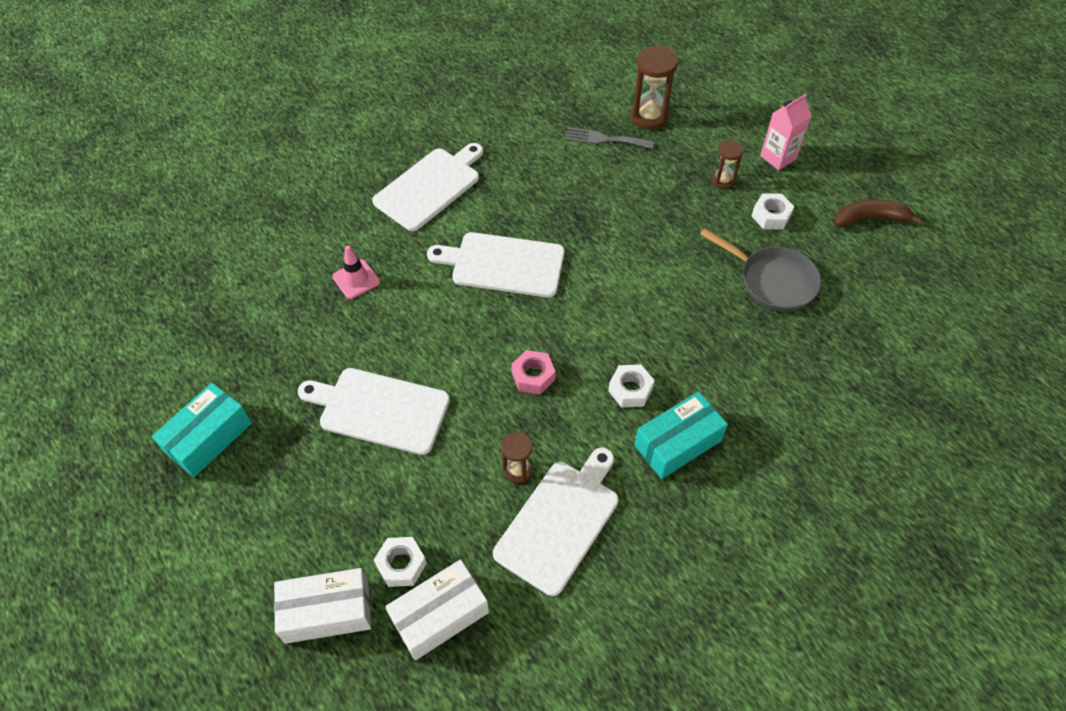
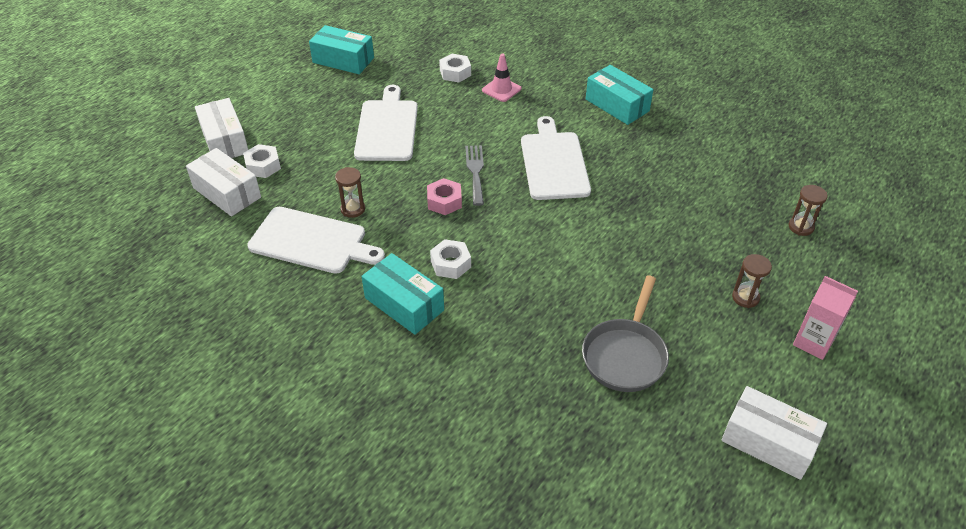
camera: 75 degrees right, 10 degrees down
(430, 187) = (617, 105): white cutting board -> turquoise box
(605, 139) = (745, 200): grey fork -> grey fork (475, 172)
(649, 116) = (801, 227): brown hourglass -> brown hourglass, size x0.59
(770, 216) = (717, 344): white nut -> white nut (455, 73)
(870, 219) = (768, 442): brown banana -> white box

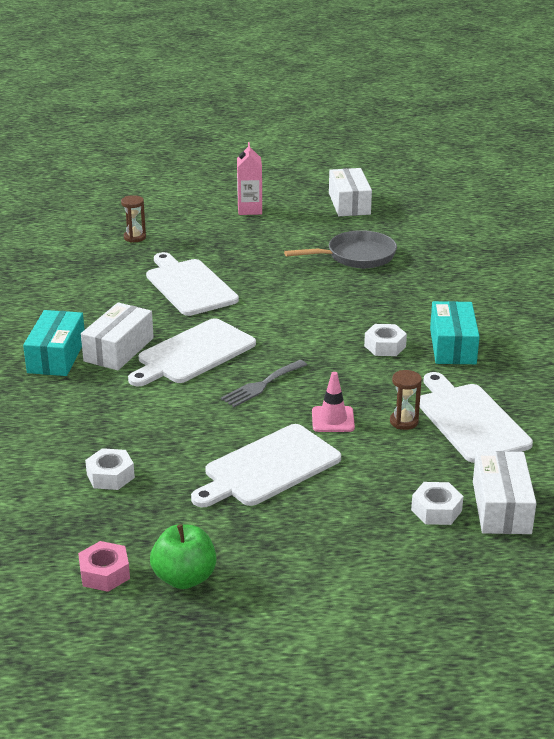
camera: 130 degrees left, 15 degrees down
(225, 140) = (445, 566): white box -> white box (118, 349)
(343, 60) = (184, 578): turquoise box -> green apple
(444, 201) = (323, 382): pink nut -> pink nut (104, 573)
(501, 89) = (108, 430): pink traffic cone -> pink traffic cone (333, 419)
(667, 212) = (189, 286): none -> white cutting board
(745, 297) = (241, 236): brown hourglass -> none

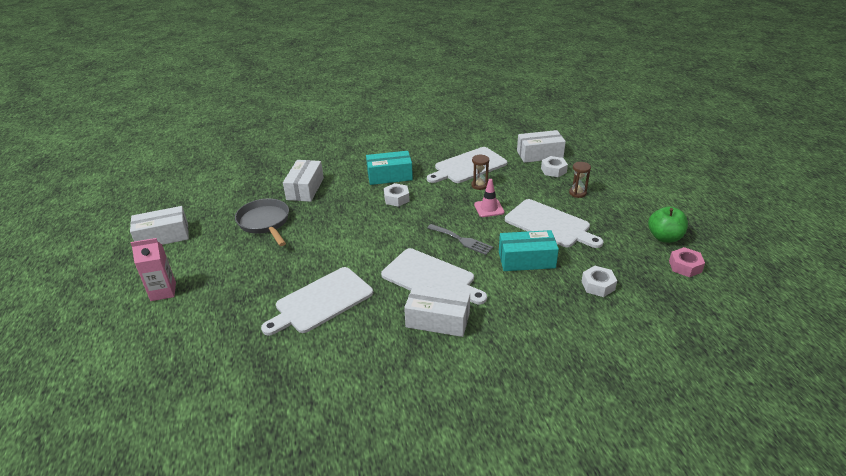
camera: 100 degrees left, 5 degrees up
(56, 356) = (460, 356): turquoise box -> turquoise box (526, 260)
(134, 237) = (217, 361): brown hourglass -> brown hourglass (577, 193)
(431, 282) = (305, 189): none -> white box

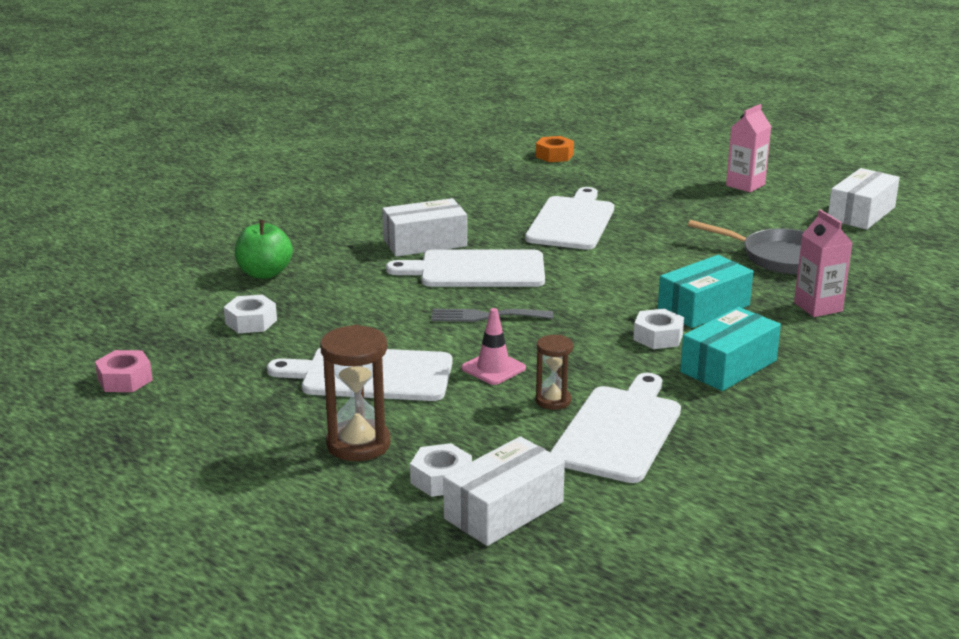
camera: 145 degrees right, 10 degrees down
(210, 406) = (554, 155): none -> orange nut
(305, 189) = (818, 307): white box -> pink carton
(526, 260) = (370, 321): turquoise box -> turquoise box (703, 308)
(577, 193) = (358, 444): brown hourglass -> brown hourglass, size x1.70
(664, 237) = (165, 412): green apple -> green apple (264, 273)

